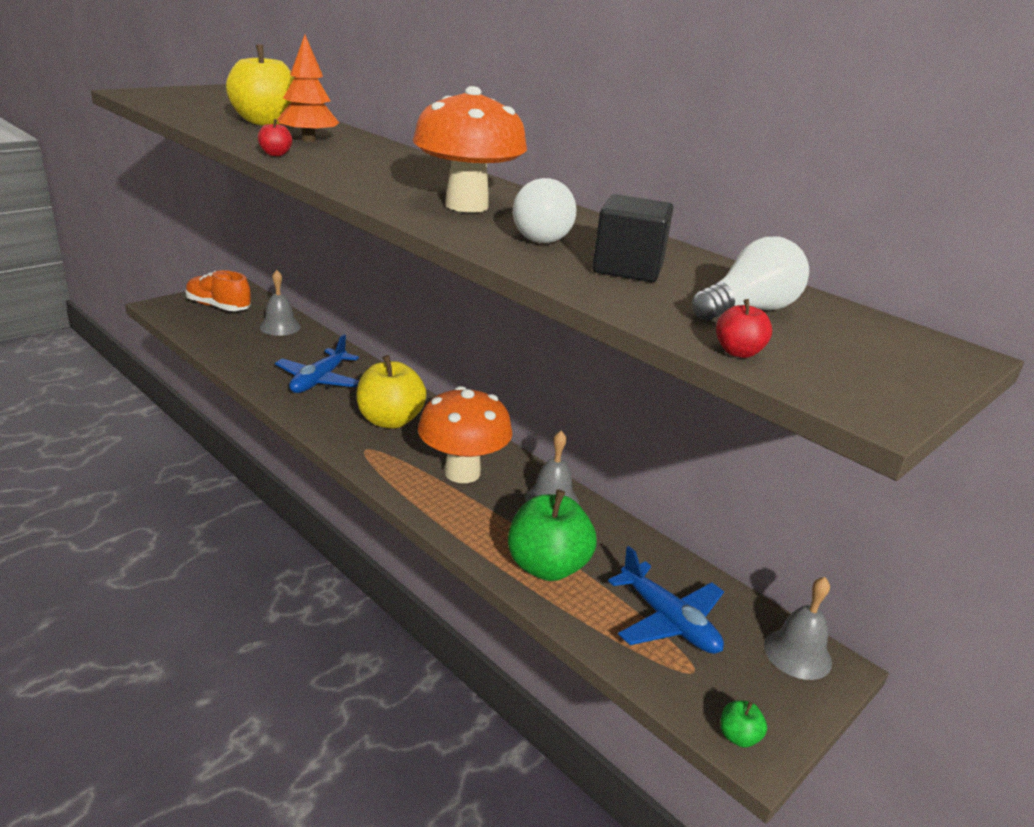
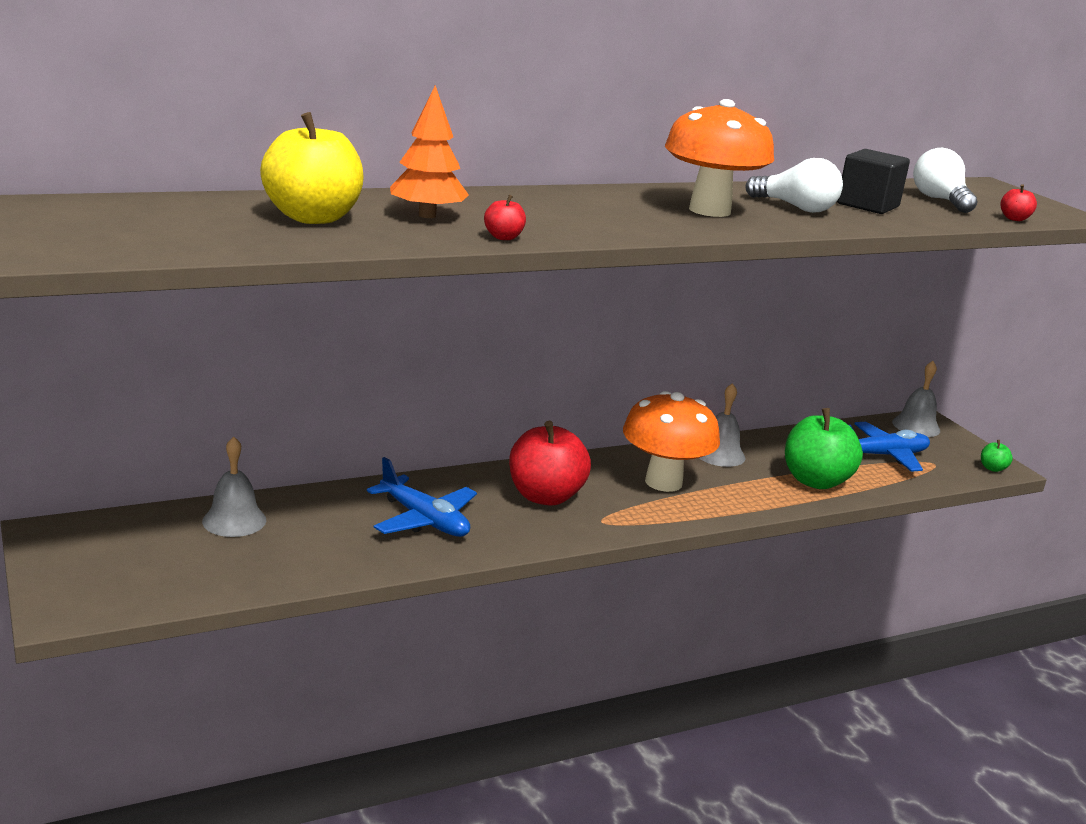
camera: 70 degrees left, 5 degrees down
(218, 307) = (114, 558): orange shoe -> none
(390, 420) = (545, 496): yellow apple -> red apple

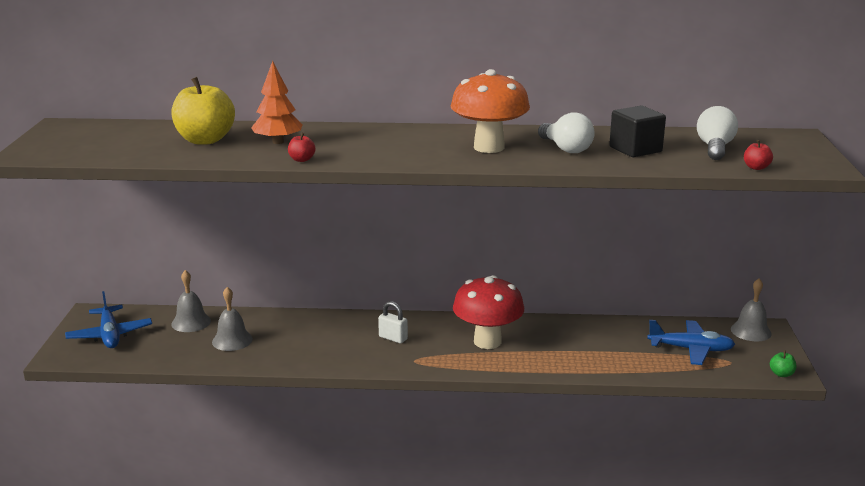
camera: 30 degrees right, 0 degrees up
(424, 520) = (299, 340): blue plane -> blue plane (110, 335)
(545, 496) = (393, 338): red apple -> white padlock
(663, 482) = (487, 342): orange mushroom -> red mushroom
(719, 454) = (553, 329): grey bell -> grey bell (232, 340)
(815, 481) = (608, 359): green apple -> none

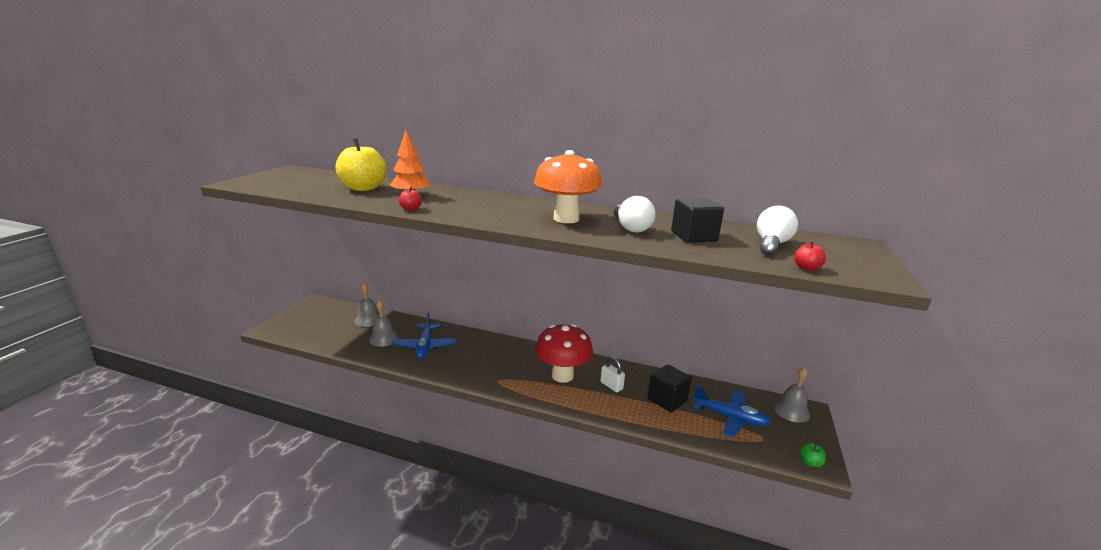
camera: 15 degrees right, 0 degrees up
(110, 335) = (312, 319): blue plane -> blue plane (425, 346)
(393, 338) = (494, 358): white padlock -> white padlock (611, 386)
(617, 344) = (667, 399): none -> black cube

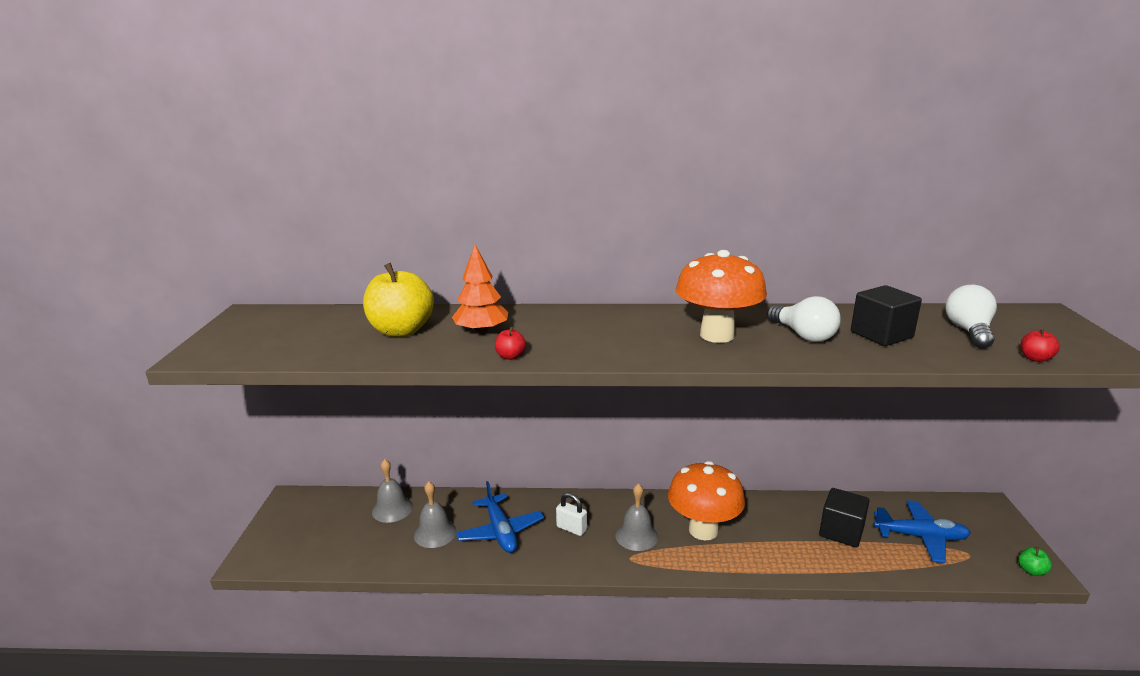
camera: 15 degrees left, 0 degrees up
(562, 375) = (703, 530): red mushroom -> orange mushroom
(611, 386) = (768, 529): white padlock -> white padlock (571, 528)
(791, 410) = (974, 510): grey bell -> grey bell (636, 536)

